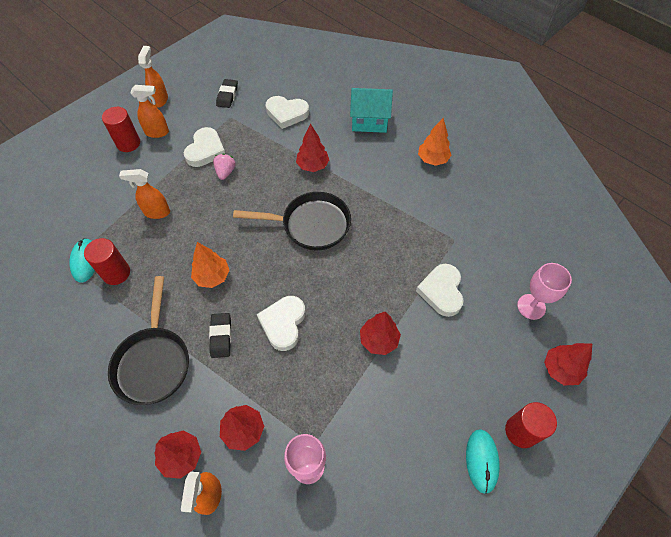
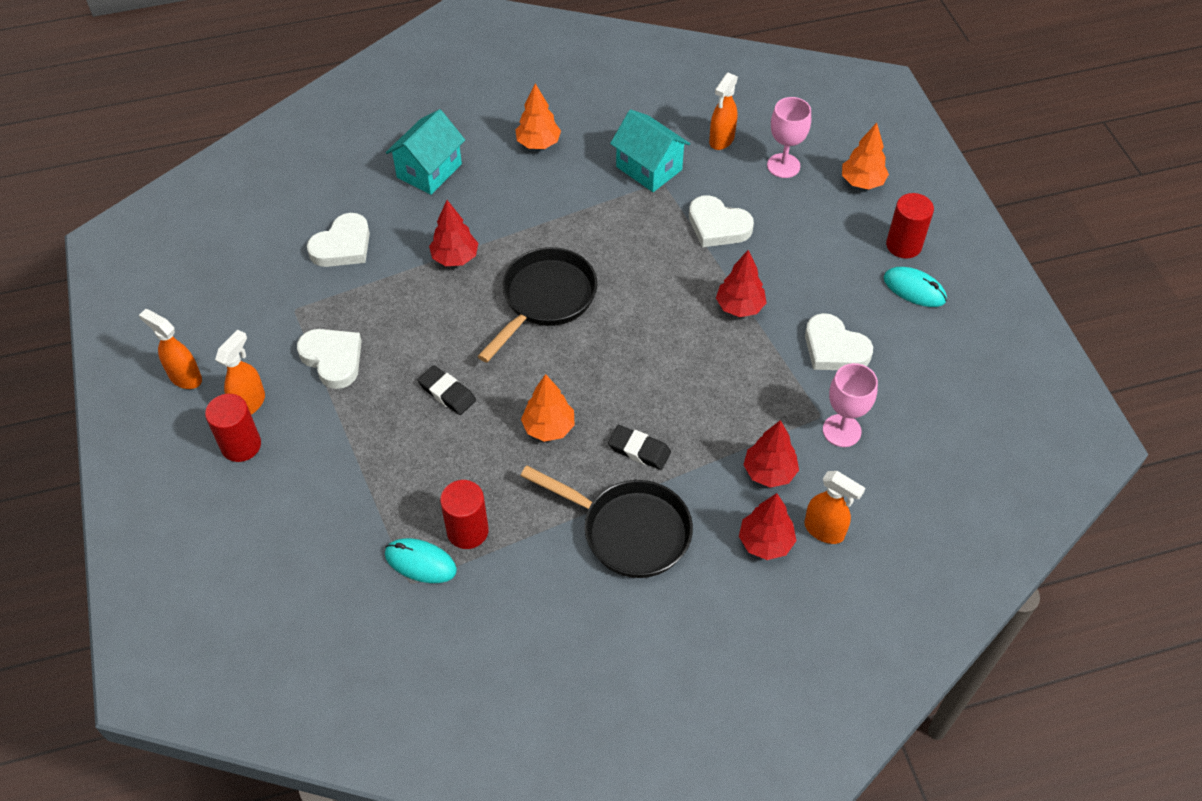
camera: 60 degrees left, 5 degrees down
(157, 212) = (400, 453): orange spray bottle -> orange spray bottle (721, 140)
(225, 172) = (391, 352): pink strawberry -> none
(227, 95) = (249, 296): black eraser -> black eraser (447, 393)
(283, 323) = (662, 383): white heart -> white heart (834, 348)
(460, 226) = (649, 168): none -> turquoise house
(560, 369) = (862, 182): red tree -> orange tree

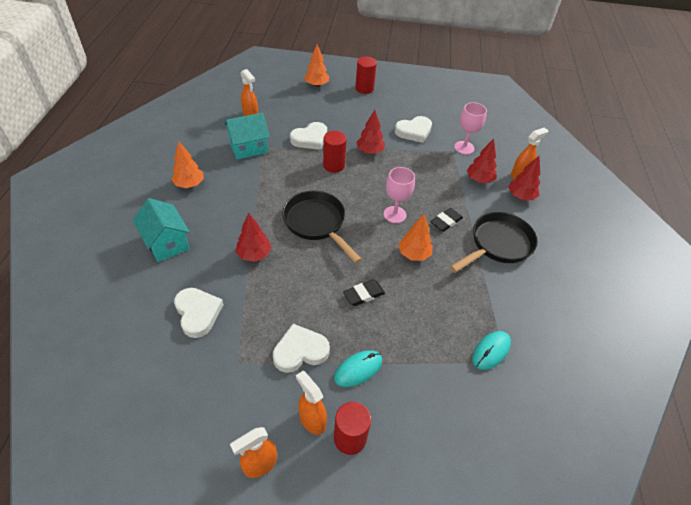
camera: 70 degrees left, 5 degrees down
(467, 531) = (475, 318): red cylinder -> red cylinder (333, 165)
(783, 166) = (286, 103): pink goblet -> pink goblet (394, 214)
(914, 289) = (392, 96): turquoise mouse -> turquoise mouse (358, 369)

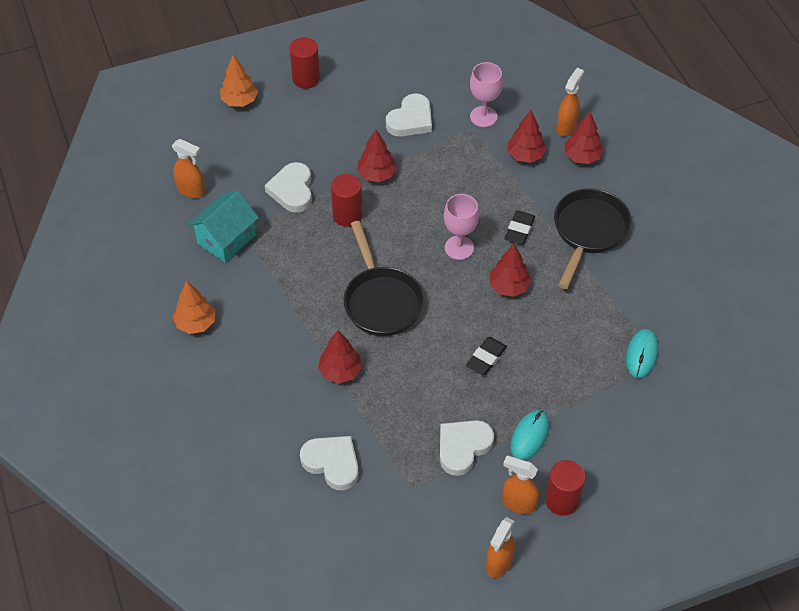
camera: 25 degrees left, 5 degrees up
(167, 243) = (233, 406): turquoise house -> none
(310, 139) = (292, 190): white heart -> white heart turned 150 degrees clockwise
(317, 223) = (381, 301): black pan -> black pan turned 135 degrees counterclockwise
(413, 254) = (508, 287): orange tree -> red tree

